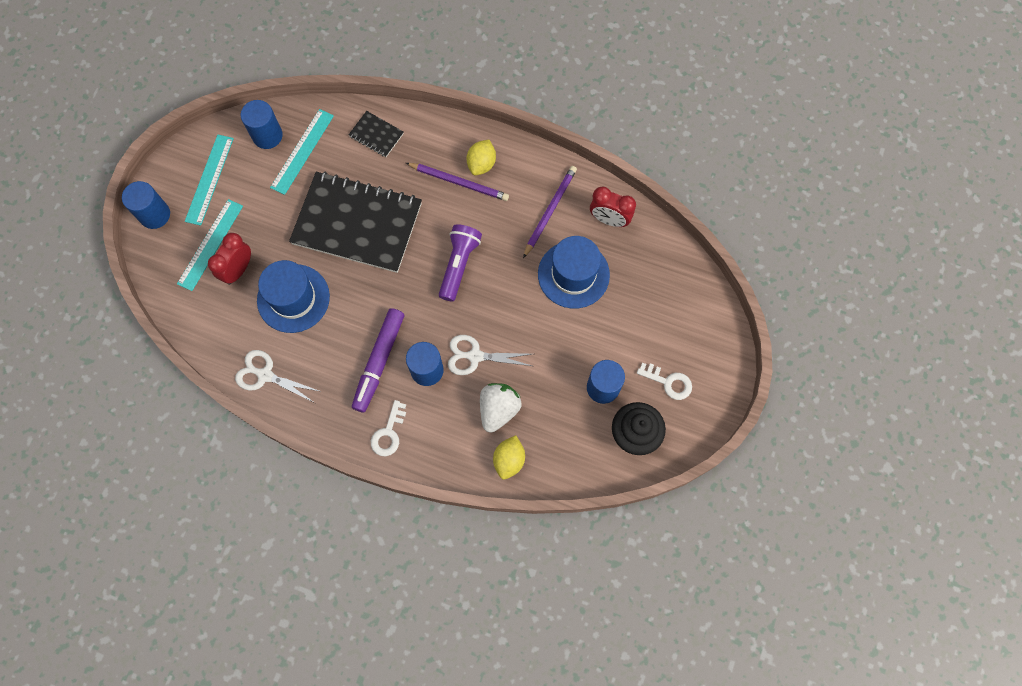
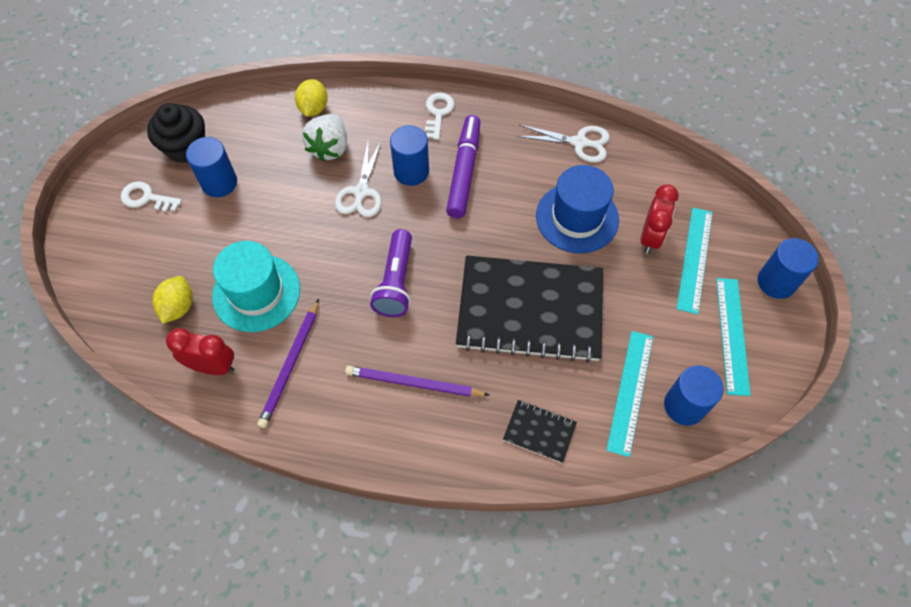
camera: 170 degrees right, 10 degrees down
(475, 356) = (361, 192): white scissors -> white scissors turned 105 degrees clockwise
(481, 164) = (388, 414): yellow lemon -> yellow lemon (178, 307)
(573, 274) = (256, 292): blue hat -> turquoise hat

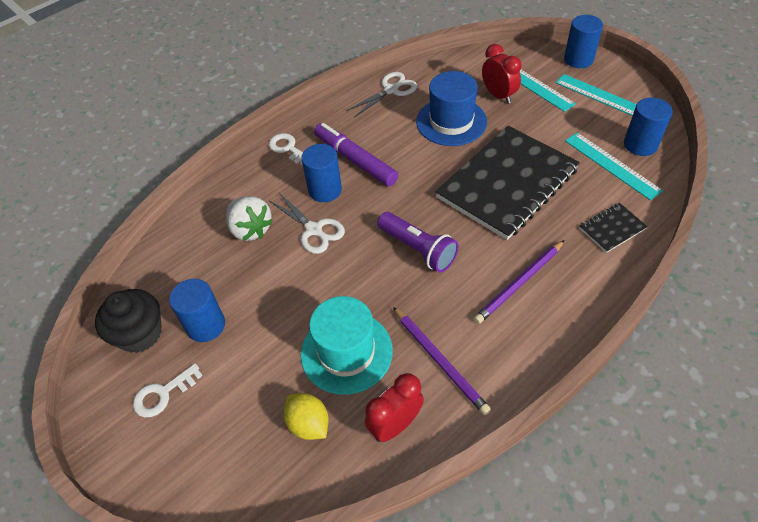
camera: 50 degrees left, 10 degrees down
(313, 108) = (200, 221): yellow lemon -> none

